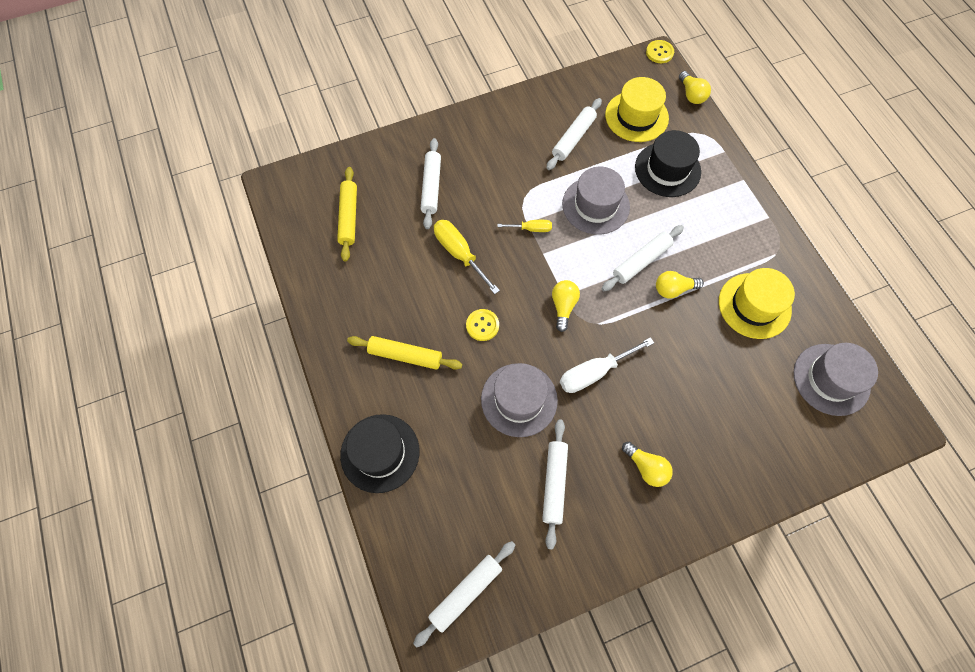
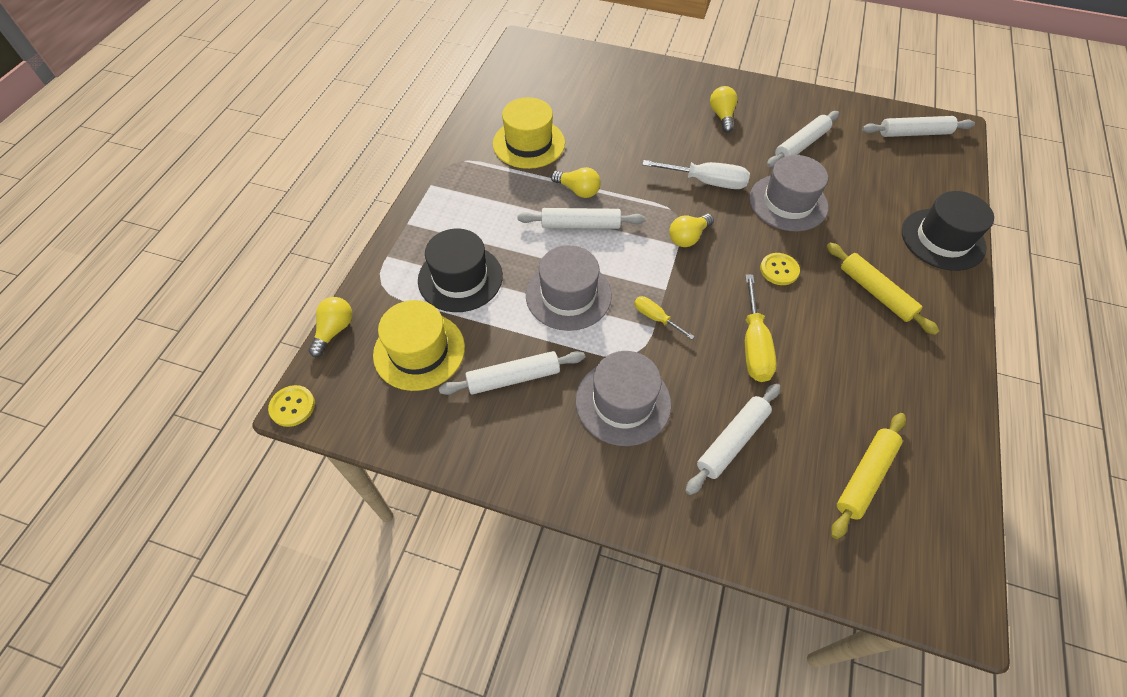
camera: 140 degrees left, 10 degrees down
(831, 379) = (534, 81): grey hat -> grey hat (623, 402)

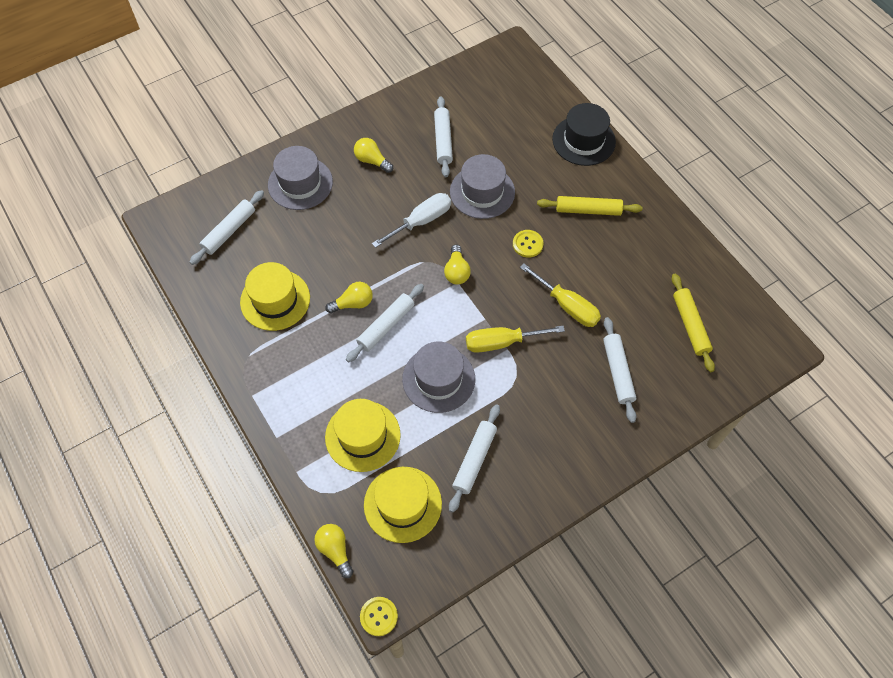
camera: 50 degrees left, 5 degrees up
(460, 278) = (362, 436): black hat -> yellow hat
(623, 402) = (545, 409): grey hat -> grey hat (300, 183)
(656, 318) = (501, 342): yellow screwdriver -> yellow screwdriver, size x1.75
(914, 133) = (494, 73): white rolling pin -> white rolling pin (229, 231)

